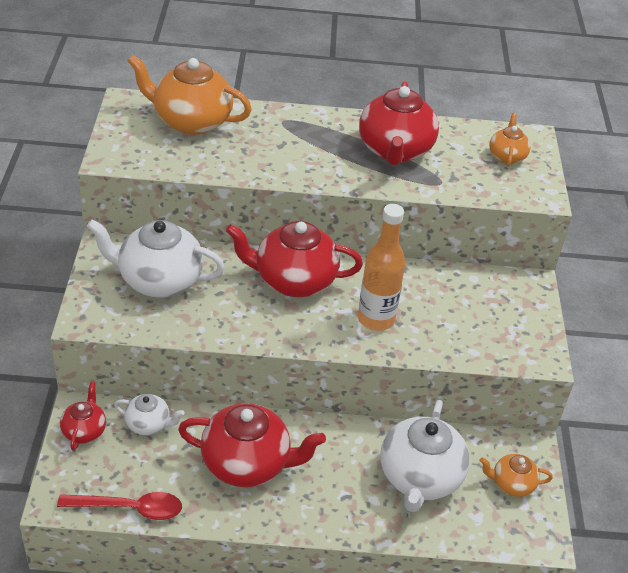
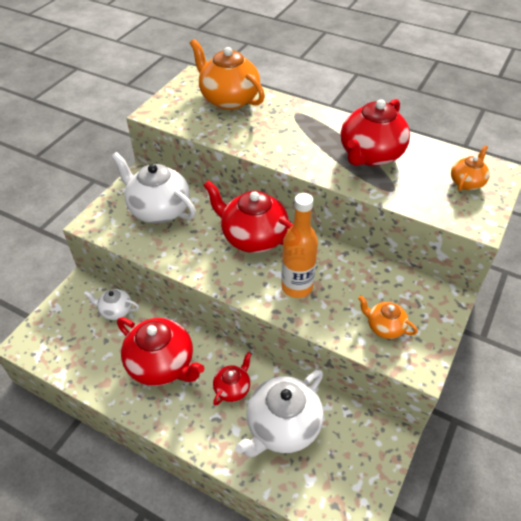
camera: 30 degrees right, 5 degrees up
(84, 431) = (73, 301): red teapot -> red teapot (232, 388)
(129, 508) = (64, 367): red spoon -> none
(148, 424) = (115, 311): white teapot -> white teapot turned 150 degrees clockwise
(512, 484) = (356, 463): orange teapot -> orange teapot (384, 327)

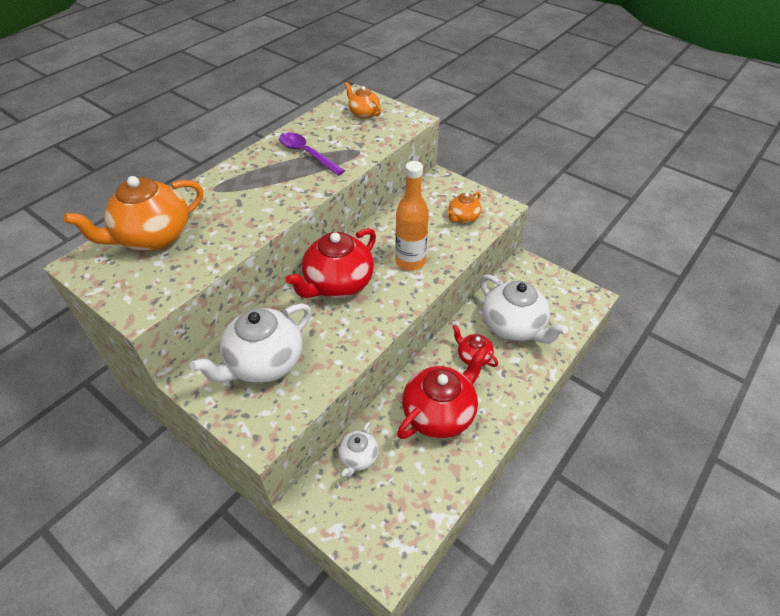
camera: 80 degrees left, 0 degrees up
(370, 155) = (307, 154): red teapot -> purple spoon

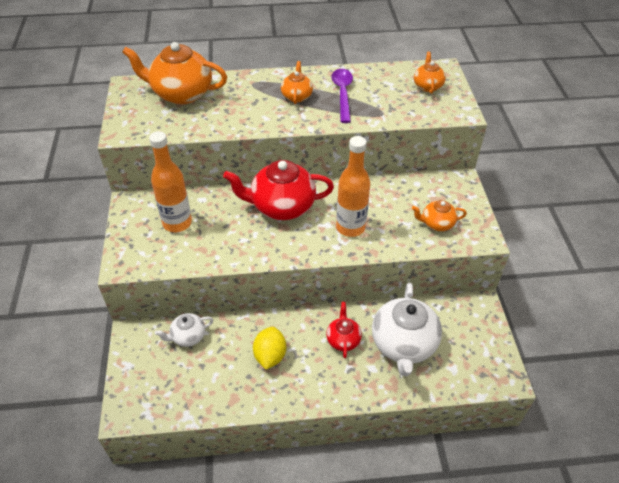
camera: 45 degrees right, 0 degrees up
(264, 362) = (177, 223): white teapot -> orange bottle
(270, 177) = (296, 96): none -> orange teapot
(439, 413) = (270, 356): red teapot -> yellow lemon

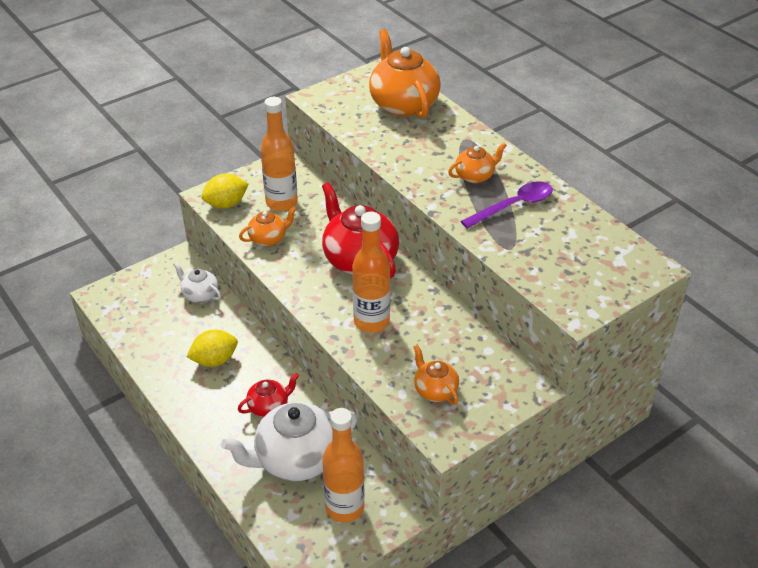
camera: 60 degrees right, 5 degrees down
(145, 257) = (226, 204): none -> yellow lemon
(427, 86) = (600, 266): orange teapot -> orange teapot (268, 238)
(462, 334) = (344, 507): none -> orange bottle

